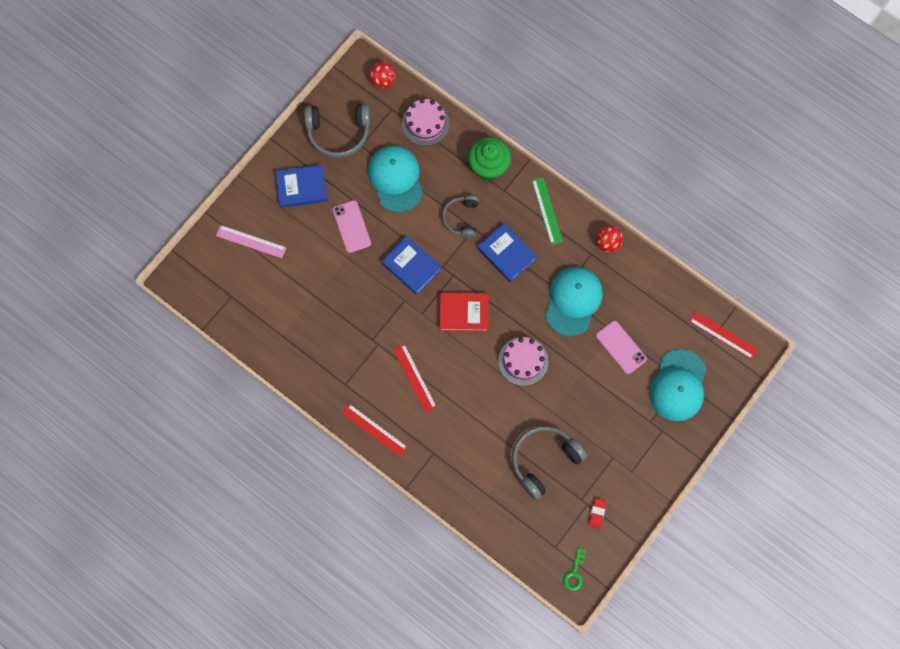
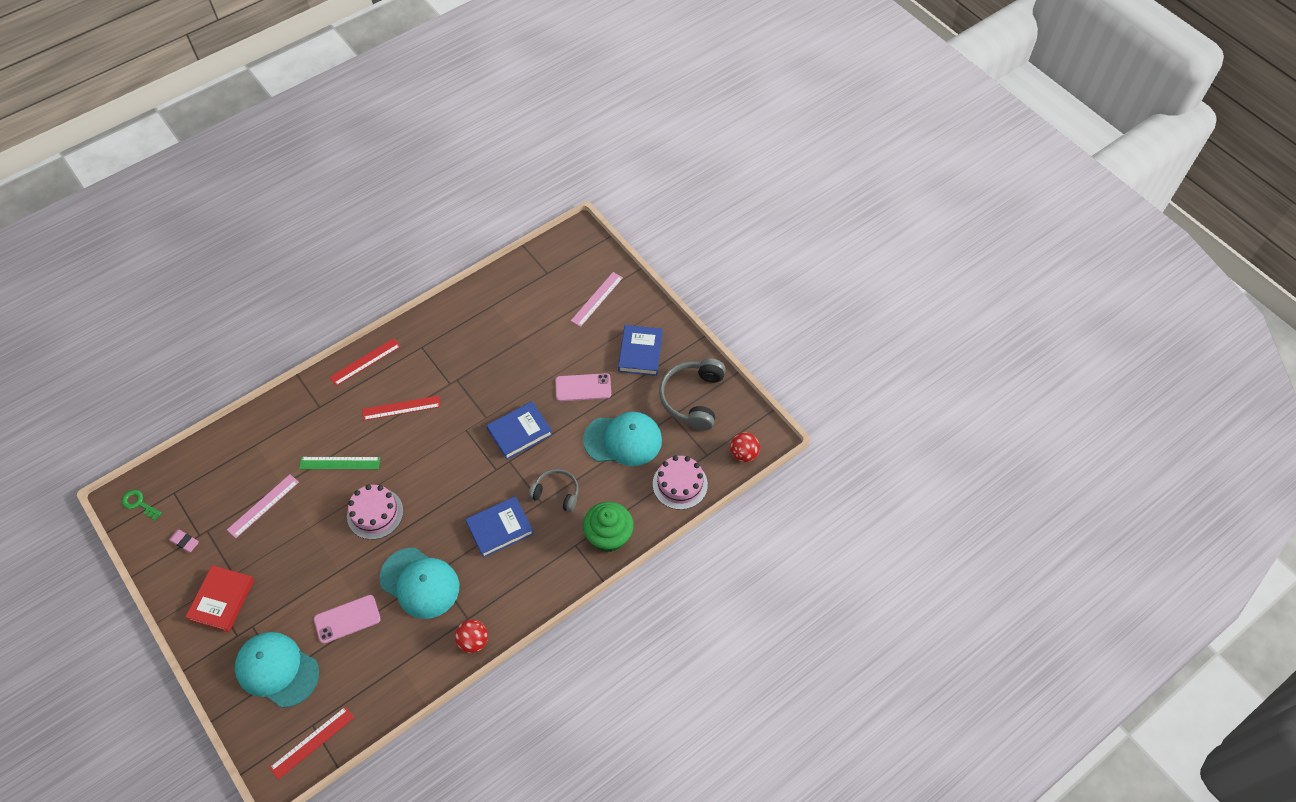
camera: 105 degrees right, 15 degrees down
(464, 313) = (450, 469): red book -> red book (222, 600)
(544, 460) = (263, 505): grey headphones -> pink ruler
(547, 210) = (535, 585): green ruler -> green ruler (340, 463)
(597, 513) = (185, 542): red eraser -> pink eraser

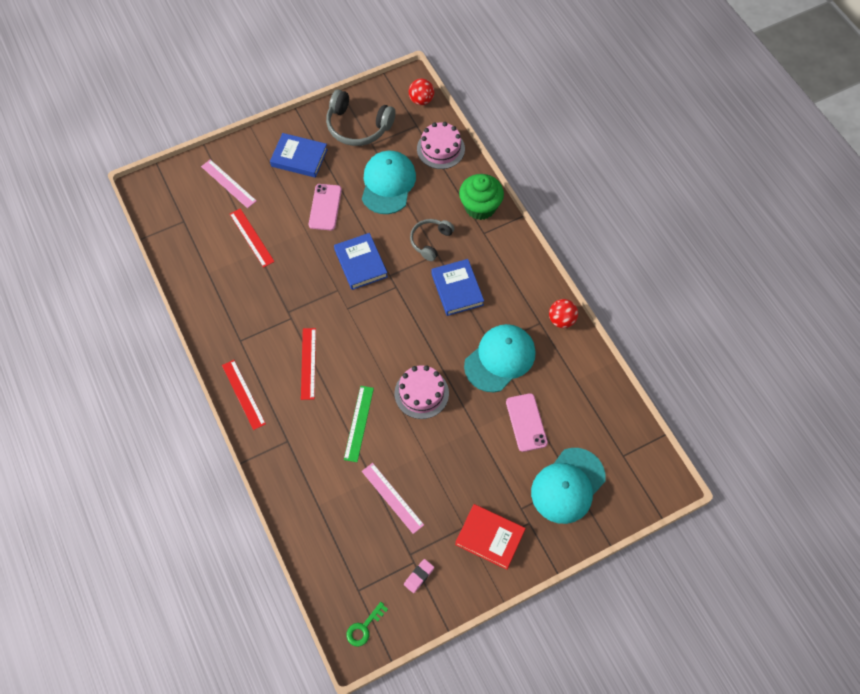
camera: 80 degrees left, 5 degrees up
(312, 742) = (639, 456): red ruler -> red ruler (252, 237)

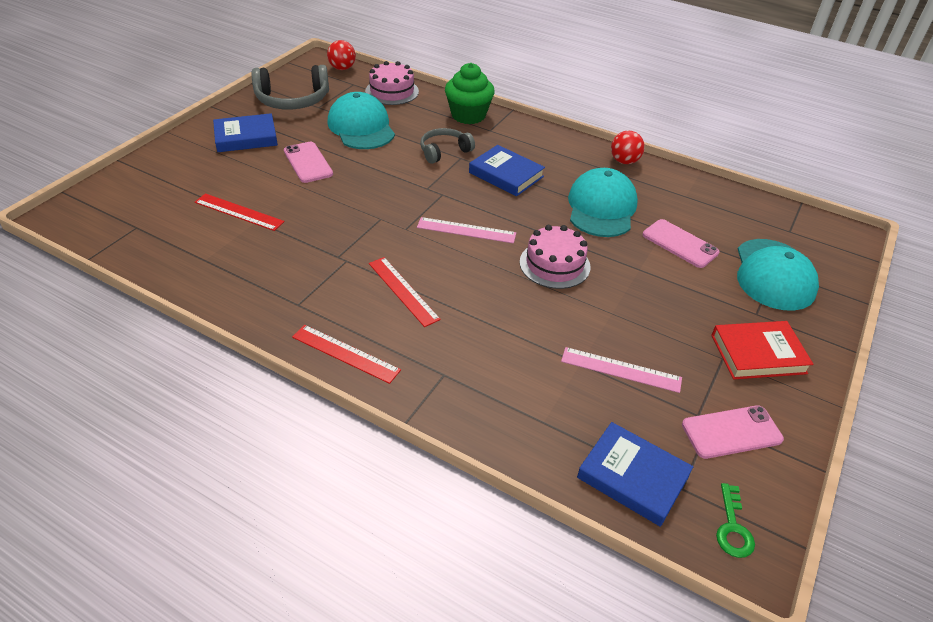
camera: 35 degrees left, 20 degrees down
(228, 183) = (174, 180): pink ruler -> pink ruler (466, 230)
(359, 423) = (513, 319): green ruler -> none
(360, 263) = (387, 190): blue book -> blue book (632, 477)
(419, 576) = (731, 432): pink eraser -> pink phone
(430, 241) = (444, 151): grey headphones -> grey headphones turned 60 degrees clockwise

